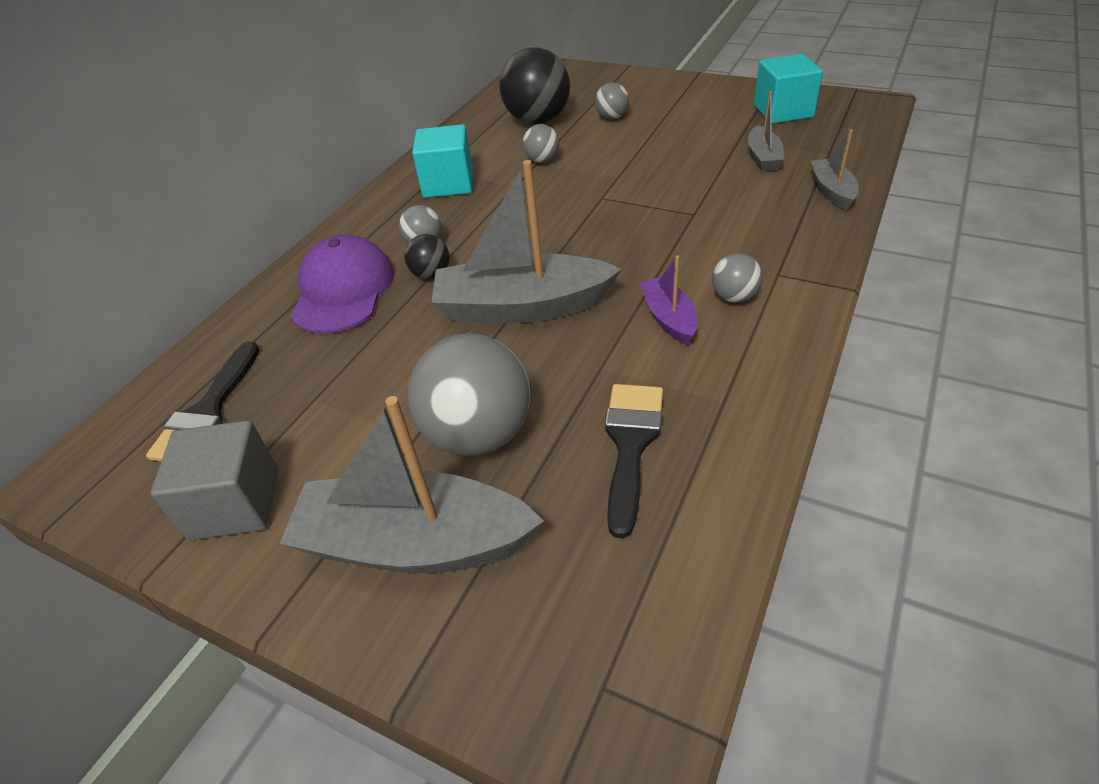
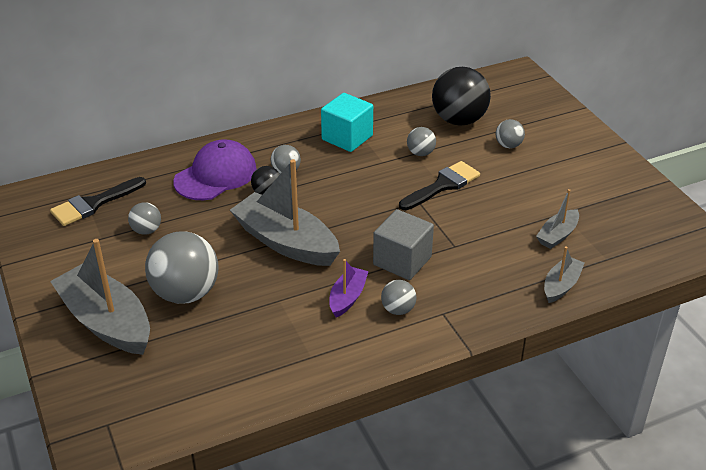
camera: 35 degrees right, 5 degrees down
(235, 503) = (62, 256): grey cube -> grey cube (402, 261)
(328, 397) = (146, 230): none -> grey ball
(631, 444) = (241, 345): black brush -> black brush (442, 185)
(783, 111) = (629, 209): turquoise cube -> none

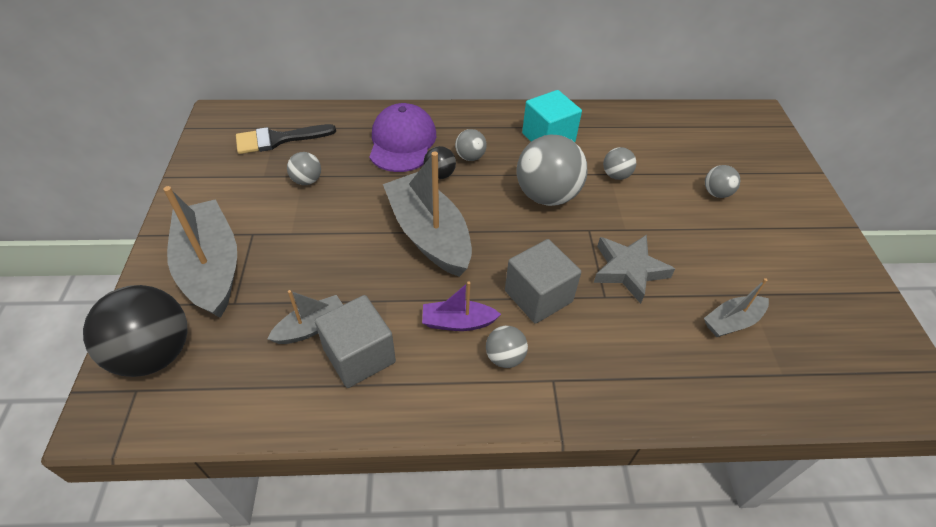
camera: 20 degrees right, 10 degrees up
(185, 293) = (301, 261): grey ball -> grey ball (547, 196)
(216, 175) = (402, 142): purple cap -> purple cap turned 60 degrees counterclockwise
(281, 344) = (359, 355): none -> grey cube
(347, 297) = (458, 322): purple boat -> purple boat turned 135 degrees counterclockwise
(442, 185) = (623, 219): black brush -> none
(459, 120) = (673, 150): black ball -> black ball (155, 354)
(464, 222) = (628, 270): none -> grey star
(561, 285) = (711, 392): grey boat -> grey boat (311, 327)

